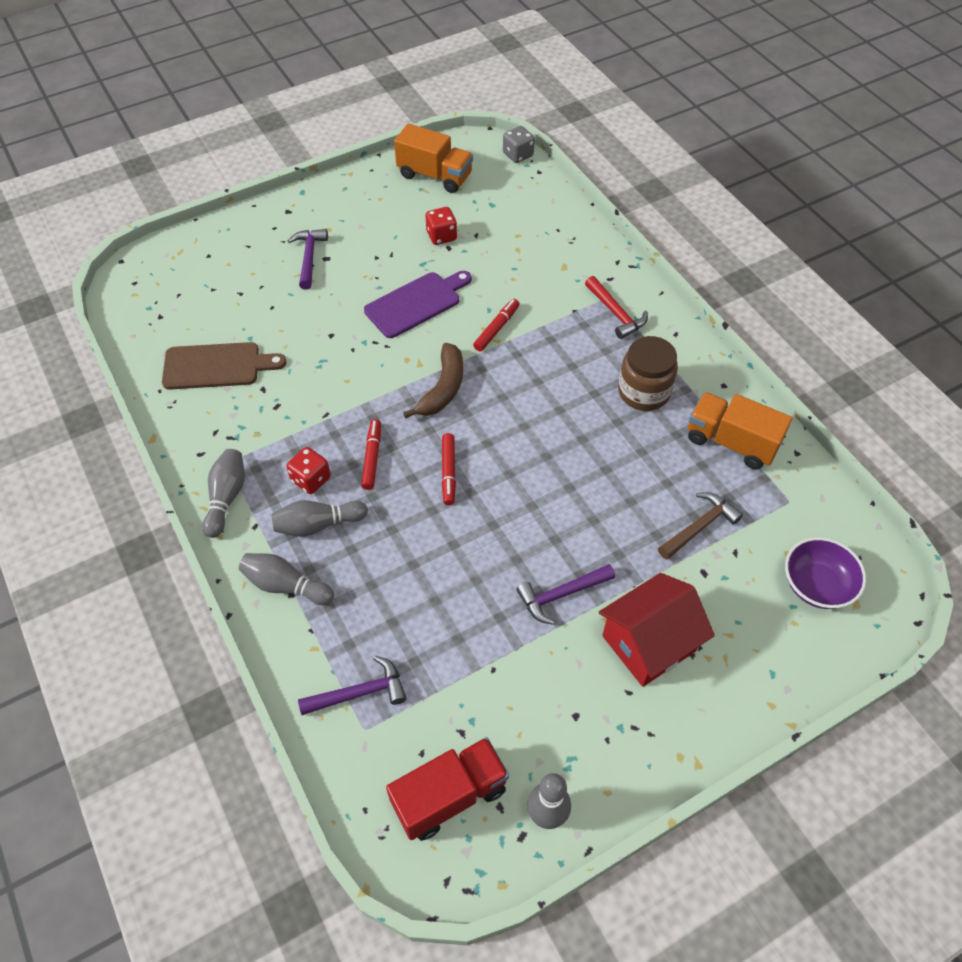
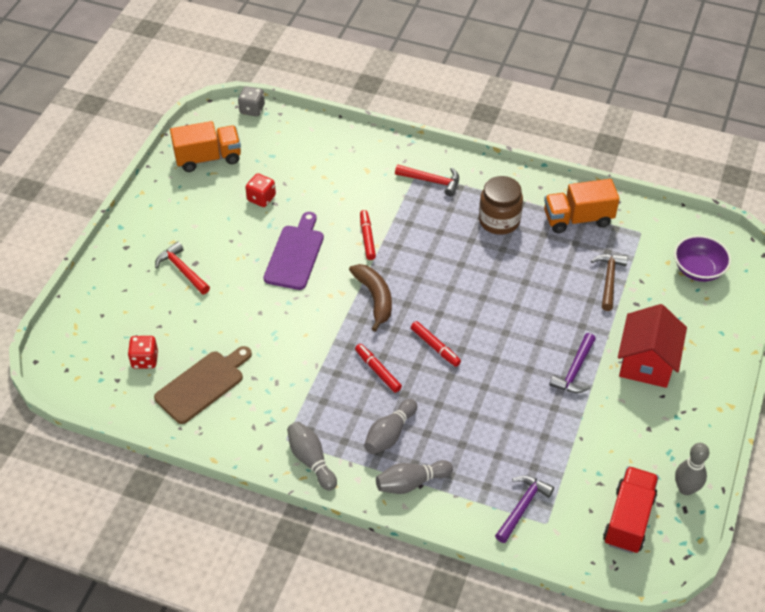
camera: 40 degrees left, 5 degrees down
(309, 257) = (182, 270): purple hammer -> red hammer
(311, 479) = (354, 411): red dice -> red dice (145, 360)

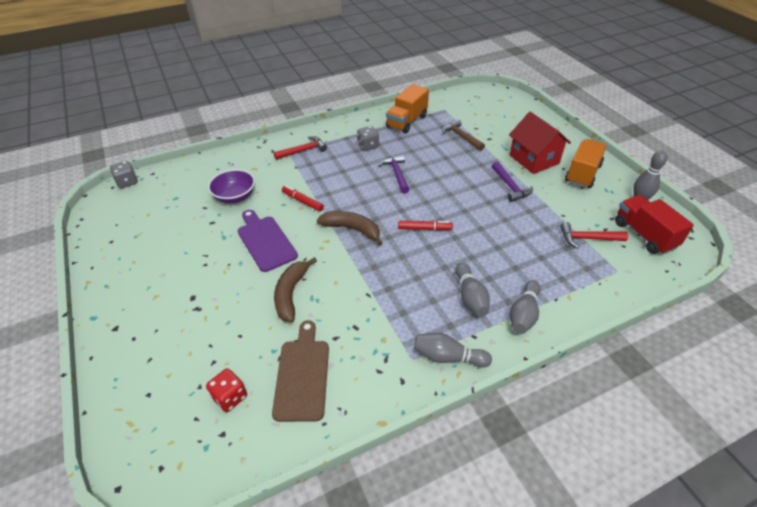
camera: 45 degrees left, 5 degrees down
(182, 270) = (187, 309): red hammer -> red hammer (587, 238)
(208, 158) = (124, 227): orange truck -> orange truck (582, 173)
(261, 198) = (198, 225): red dice -> none
(263, 317) = (291, 293): none -> brown banana
(378, 371) = (411, 267): red marker -> none
(499, 220) = (368, 146): brown jar -> grey dice
(522, 506) = (594, 273): purple hammer -> purple hammer (396, 174)
(698, 270) = (492, 108): purple bowl -> purple bowl (235, 196)

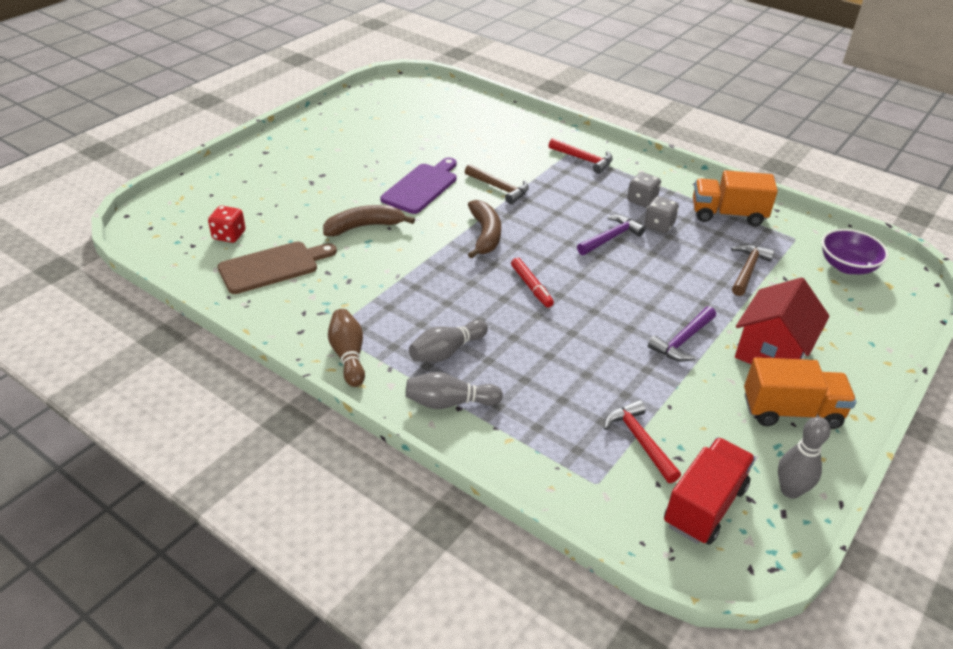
camera: 60 degrees right, 5 degrees down
(127, 182) = (435, 84): grey dice -> grey dice (659, 226)
(235, 196) = (469, 146): purple bowl -> purple bowl (847, 266)
(302, 201) = (499, 188): red marker -> brown hammer
(448, 357) = (348, 355): grey bowling pin -> brown bowling pin

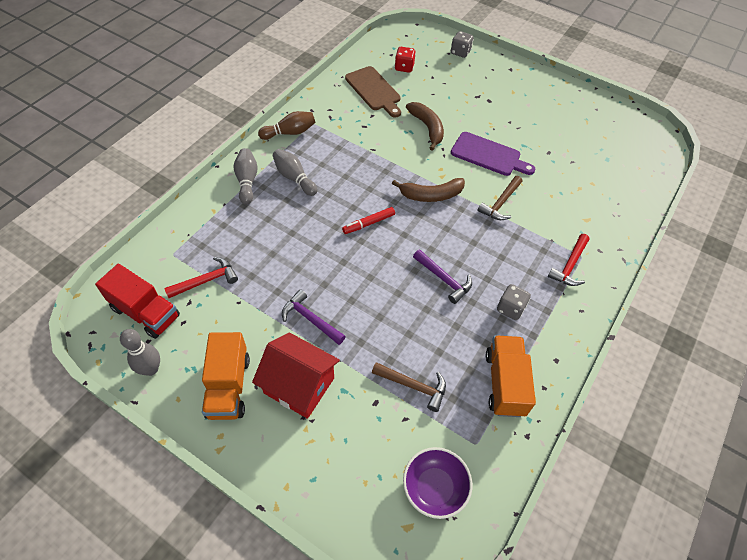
camera: 85 degrees right, 15 degrees up
(659, 226) = (471, 319): grey dice -> grey dice (460, 52)

